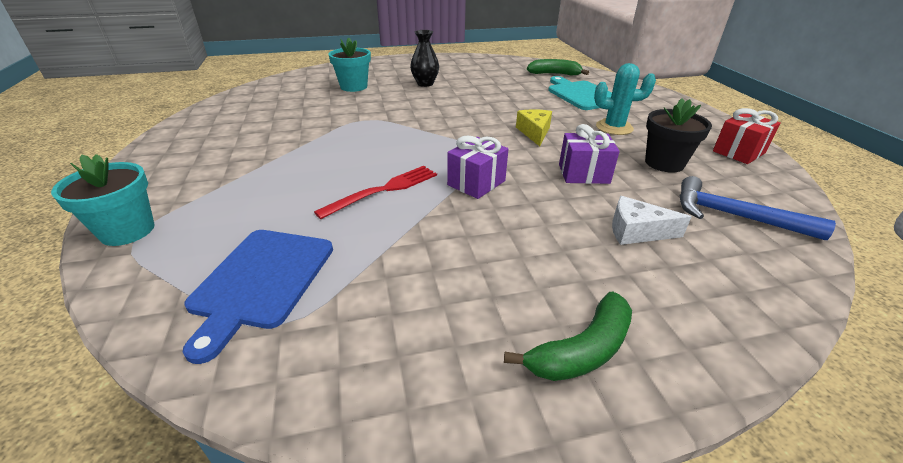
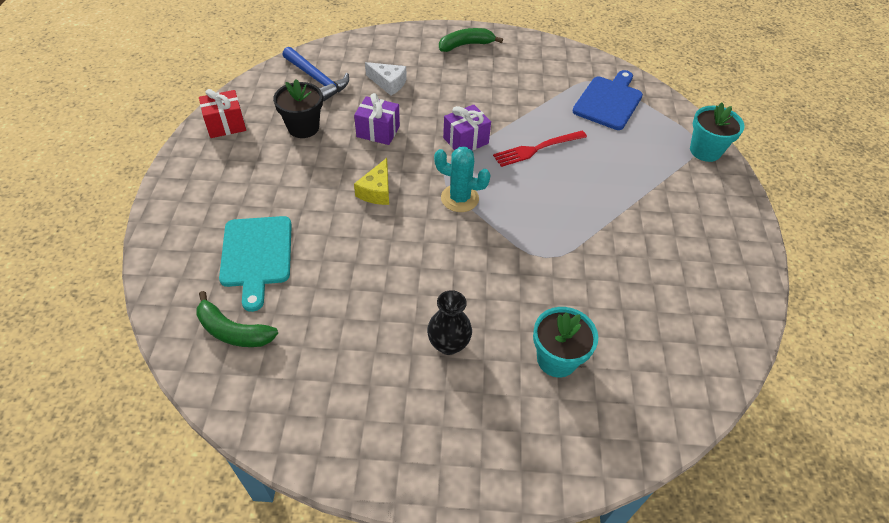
camera: 165 degrees left, 15 degrees up
(614, 127) = (291, 181): turquoise cactus -> turquoise cactus (459, 198)

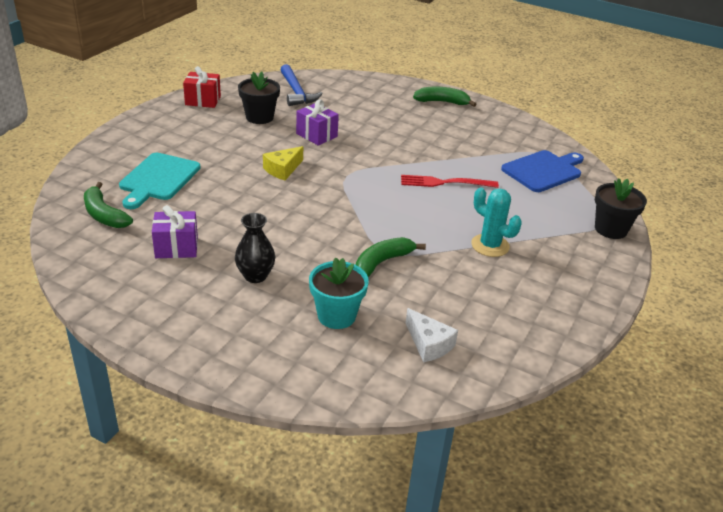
camera: 25 degrees right, 15 degrees down
(388, 83) = (352, 109): white cheese -> white cheese (429, 344)
(459, 198) = (347, 193): turquoise cactus -> turquoise cactus (490, 245)
(465, 141) = (385, 160): purple gift -> purple gift (176, 247)
(551, 273) = (382, 262): none -> green banana
(705, 151) = (610, 229): turquoise flower pot -> black flower pot

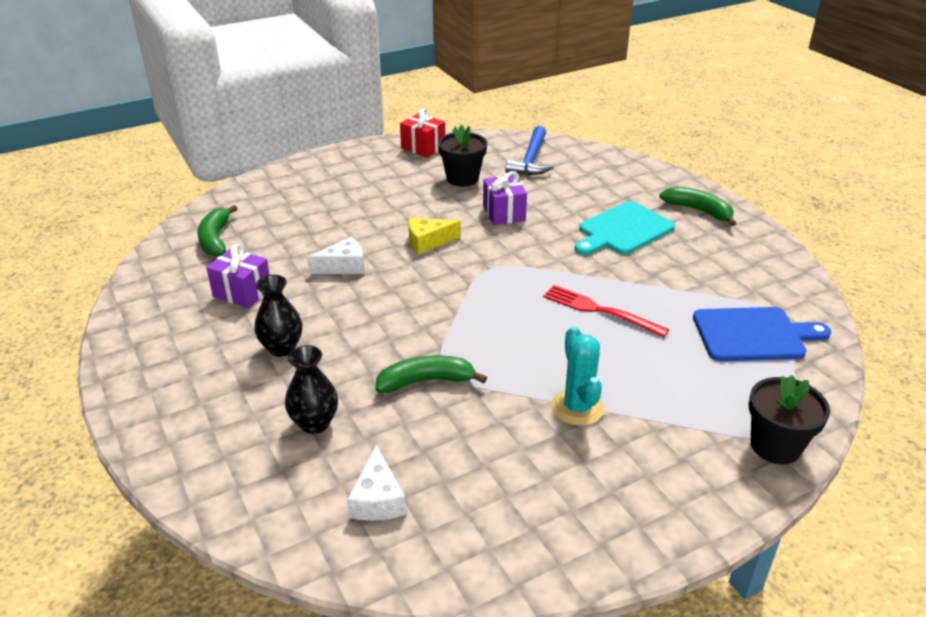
camera: 35 degrees right, 0 degrees up
(158, 179) = (298, 218): turquoise cutting board -> turquoise cutting board (623, 230)
(237, 205) = (343, 266): none -> white cheese
(336, 316) = (315, 423): turquoise flower pot -> black vase

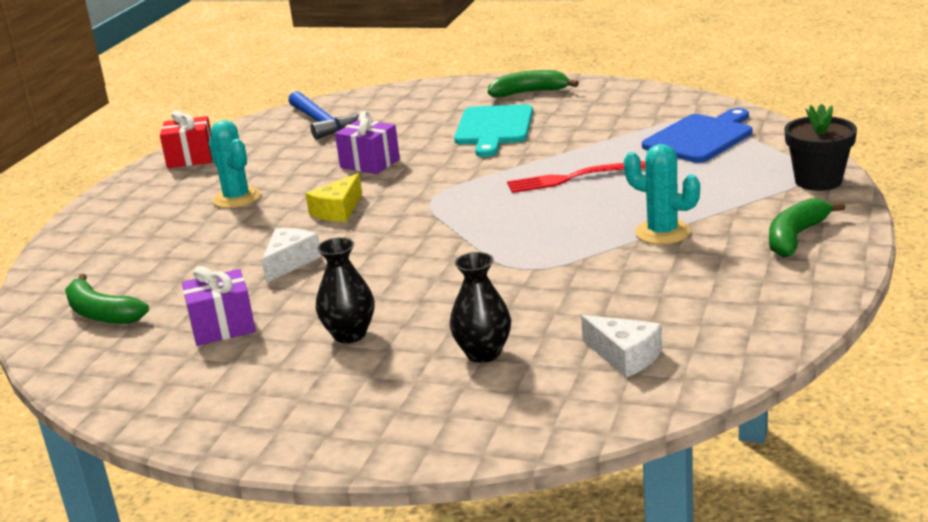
camera: 40 degrees left, 10 degrees down
(396, 195) = (237, 198): none -> turquoise cactus
(426, 381) = (522, 282): green banana -> green banana (796, 237)
(462, 178) = (280, 160): black flower pot -> none

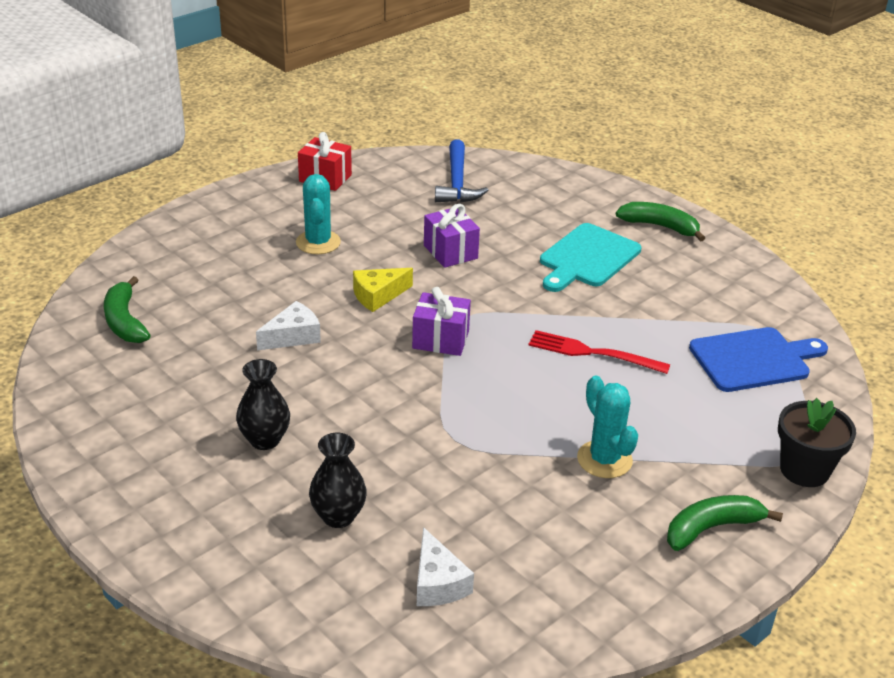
camera: 25 degrees right, 10 degrees up
(223, 327) = (188, 382): purple gift -> purple gift (440, 339)

